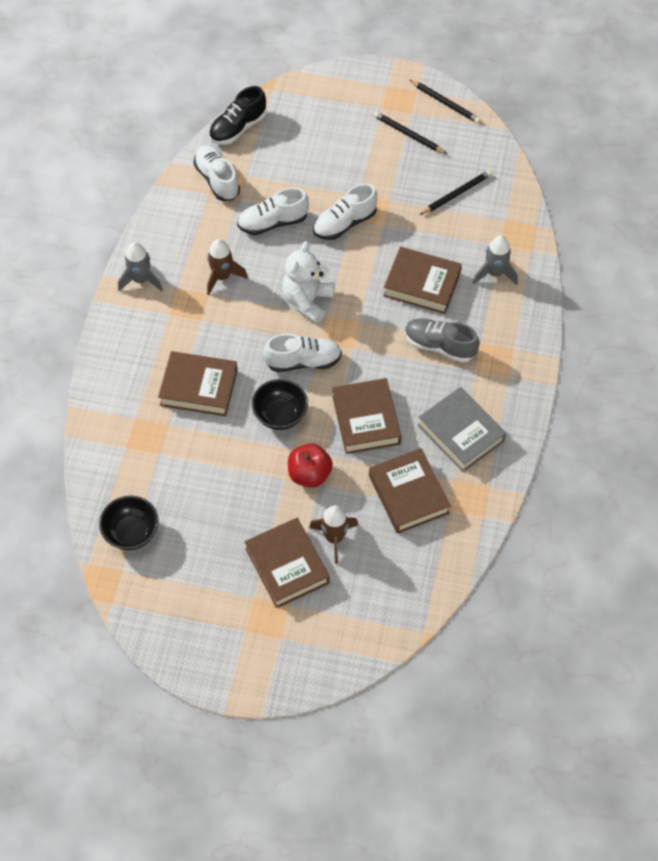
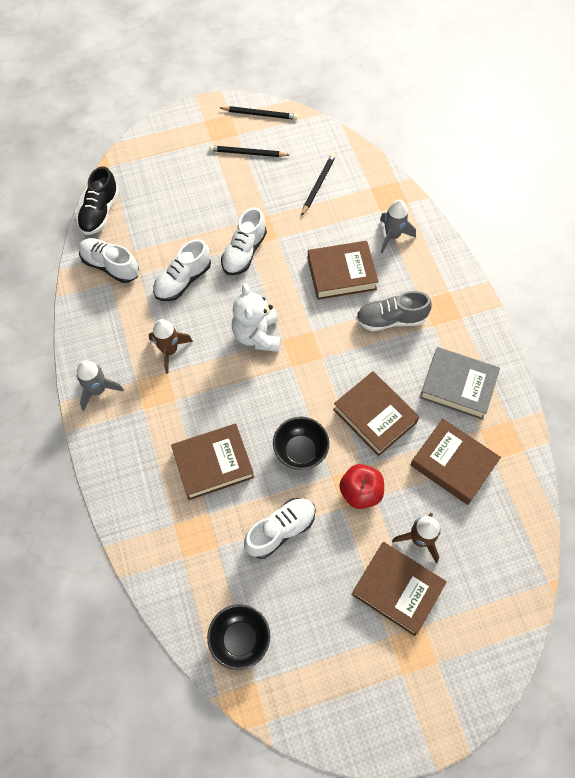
camera: 30 degrees left, 5 degrees up
(303, 361) = (288, 391): white shoe -> white shoe (280, 530)

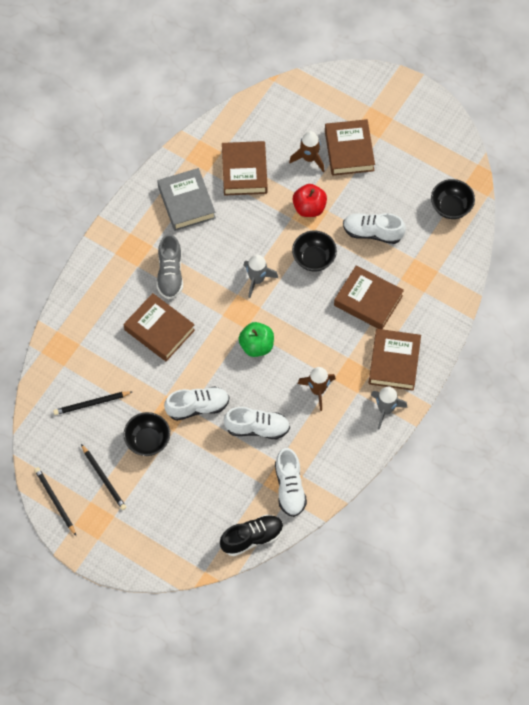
camera: 130 degrees left, 0 degrees up
(249, 200) = (148, 441): none -> black bowl
(257, 335) = (256, 346): white teddy bear -> green apple
(374, 416) = (251, 234): brown book -> brown book (394, 362)
(391, 319) = (170, 274): grey shoe -> grey shoe turned 45 degrees clockwise
(392, 236) = (97, 320): grey rocket -> grey rocket (257, 280)

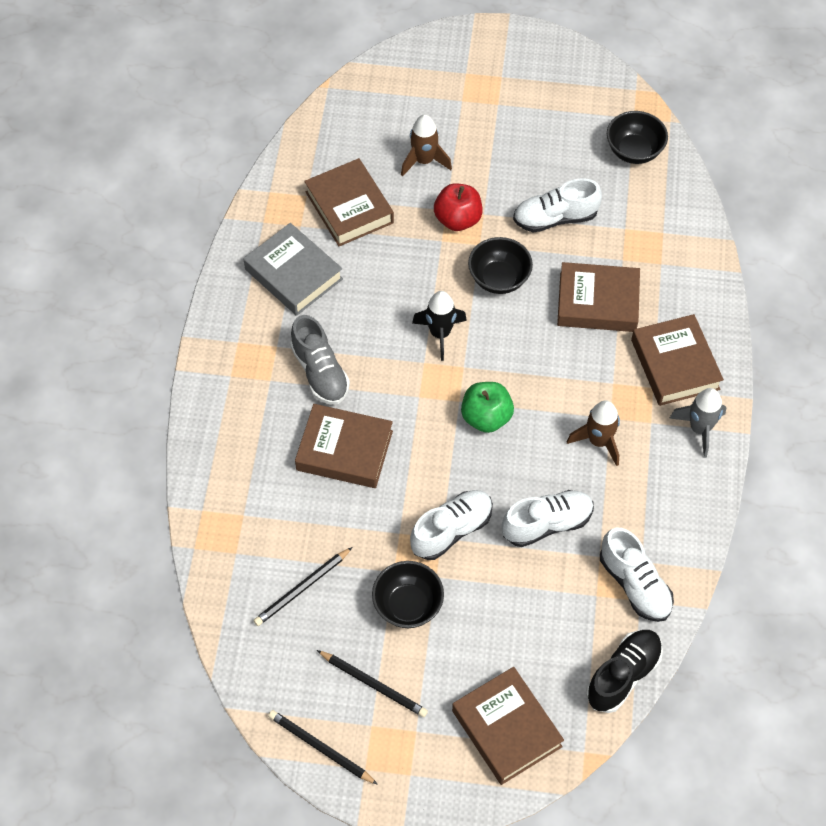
camera: 25 degrees left, 5 degrees down
(257, 280) = (440, 334): grey rocket -> black rocket
(349, 150) = (469, 133): brown book -> brown book (506, 728)

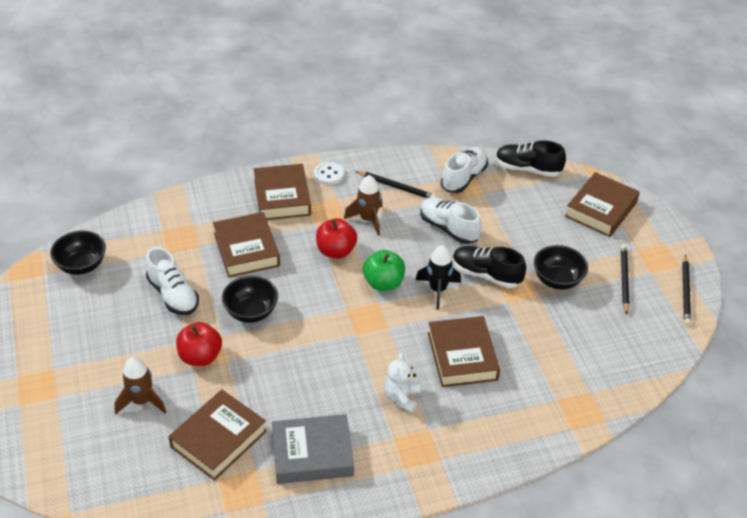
camera: 115 degrees left, 15 degrees down
(293, 274) = (312, 454): grey book -> grey book turned 60 degrees clockwise
(302, 588) = (587, 341): black pencil -> black pencil (397, 187)
(320, 372) = (401, 397): grey shoe -> white teddy bear
(440, 334) = (323, 332): black rocket -> black rocket (438, 290)
(451, 530) = (486, 275): white shoe -> black shoe
(558, 388) = (336, 251): none -> red apple
(675, 364) = (282, 197): brown book -> brown book turned 60 degrees counterclockwise
(699, 429) = (329, 174): grey rocket -> white button

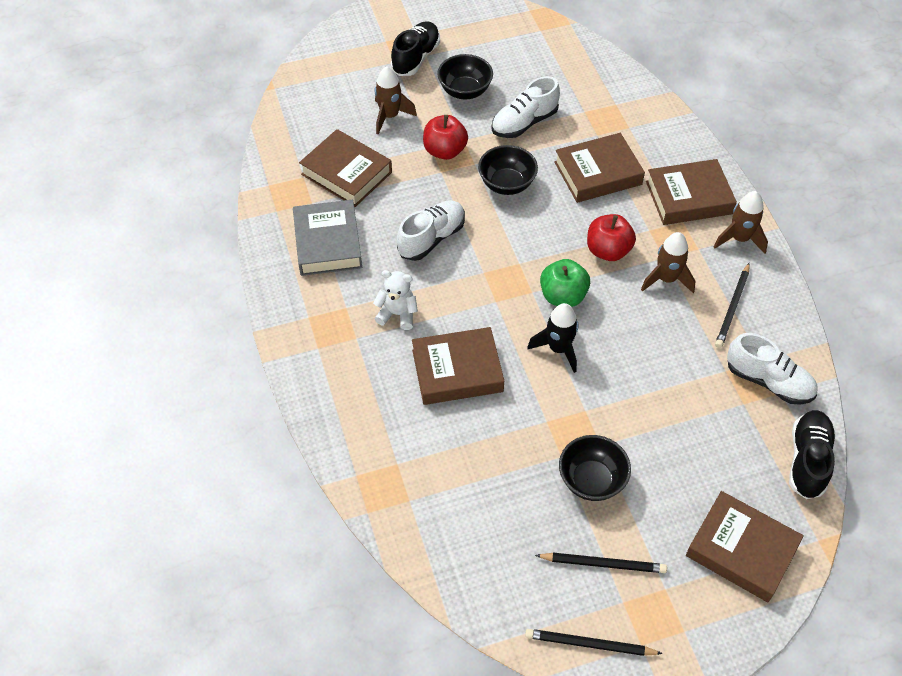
camera: 90 degrees right, 10 degrees up
(82, 265) = (556, 53): black bowl -> black bowl (465, 91)
(329, 174) = (739, 239): white button -> brown rocket
(448, 228) = (666, 362): white shoe -> white shoe (431, 238)
(486, 275) = (590, 400): black shoe -> black shoe (416, 58)

